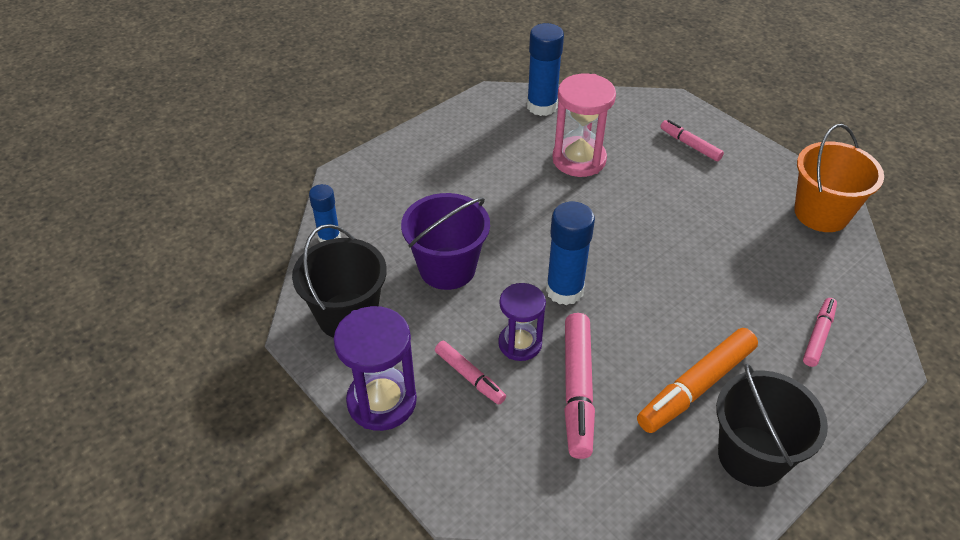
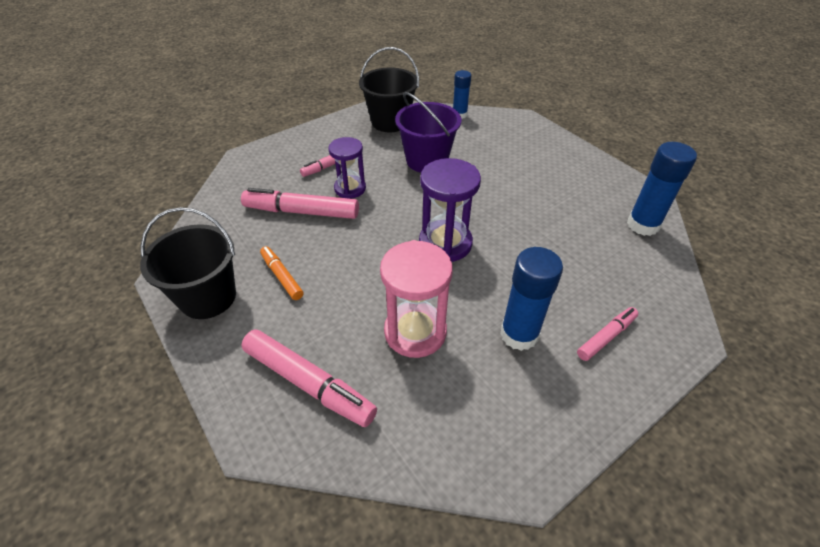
camera: 95 degrees right, 0 degrees up
(382, 401) = (321, 133): purple hourglass -> purple hourglass (445, 243)
(564, 290) = (396, 215): blue glue stick -> blue glue stick (519, 334)
(579, 159) = (563, 242): pink hourglass -> pink hourglass (415, 332)
(696, 387) = (282, 277): orange marker -> orange marker, size x0.58
(818, 336) = (308, 382): pink marker -> pink marker, size x1.74
(821, 213) = (492, 449): orange bucket -> none

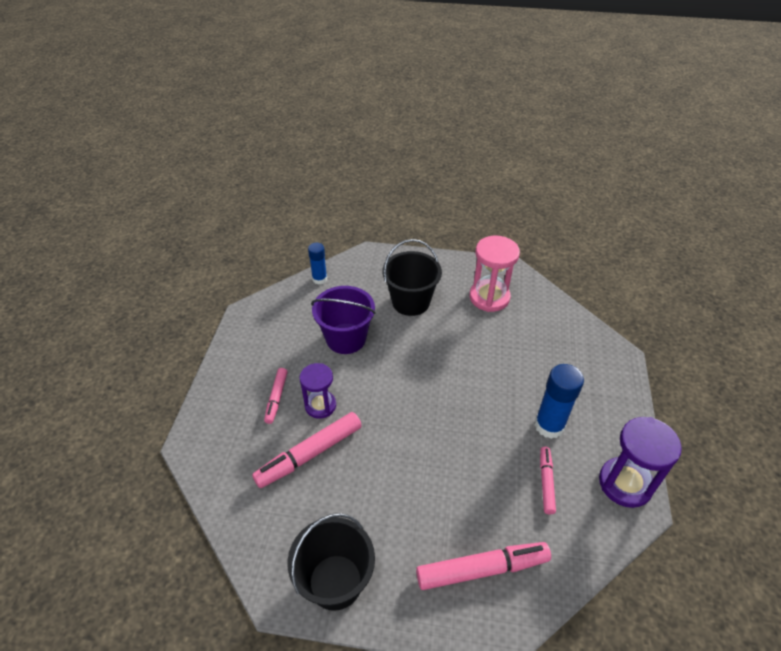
camera: 45 degrees left, 0 degrees up
(282, 277) = (366, 517): orange marker -> none
(390, 122) = (273, 321): black bucket -> black bucket (411, 302)
(415, 332) = (497, 476): pink hourglass -> pink hourglass (489, 297)
(445, 243) = (439, 397): purple hourglass -> purple hourglass (625, 483)
(606, 337) = (588, 389): pink marker -> pink marker (546, 482)
(643, 225) = (528, 294): blue glue stick -> none

